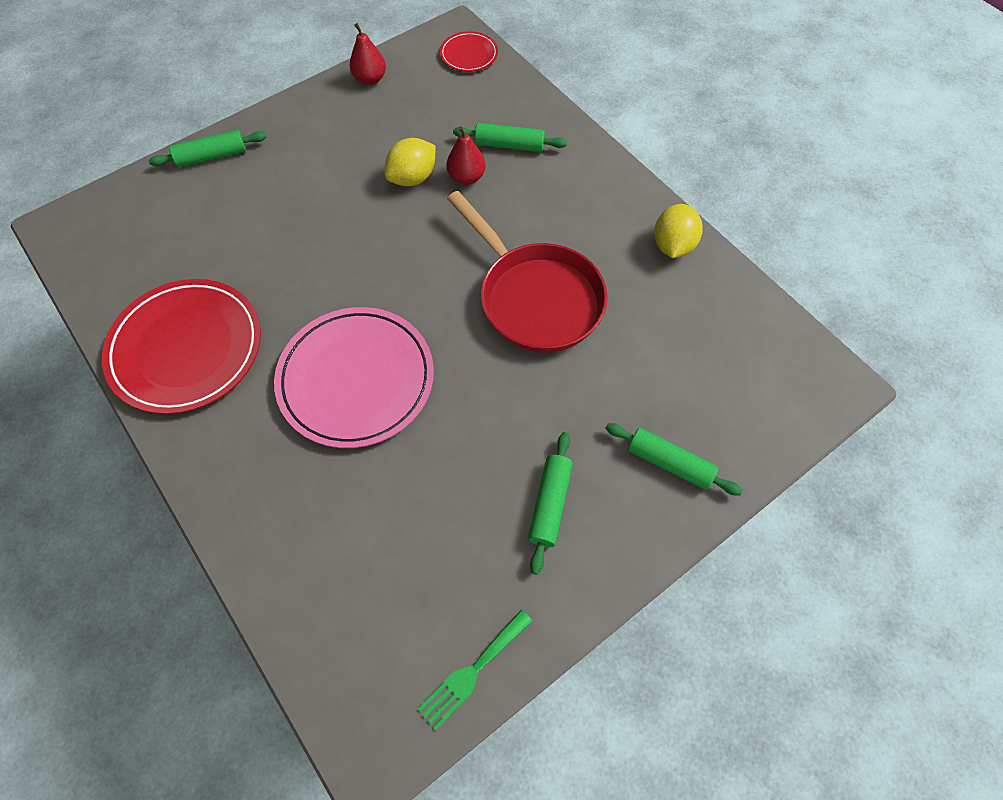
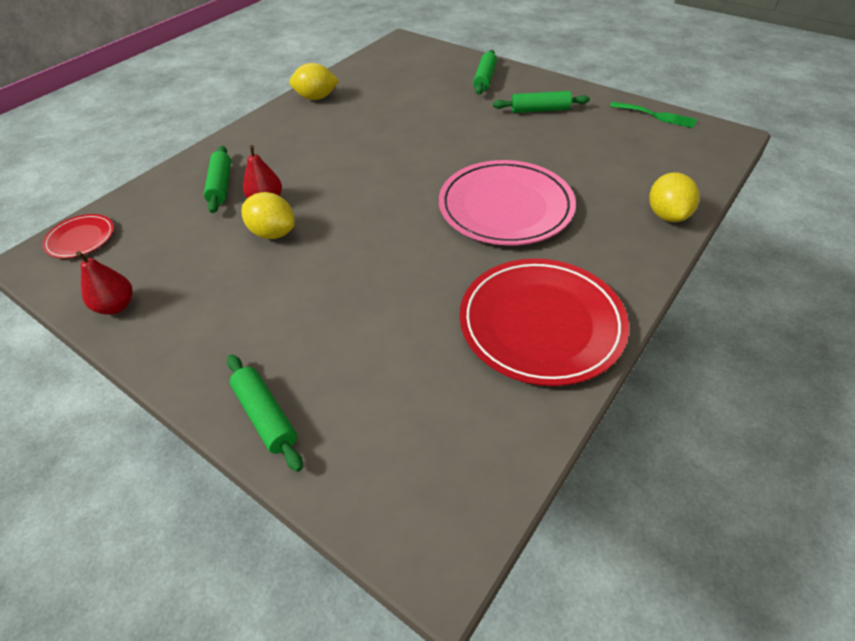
camera: 105 degrees left, 15 degrees down
(258, 544) = (667, 215): none -> yellow lemon
(535, 298) = (387, 142): red pan -> none

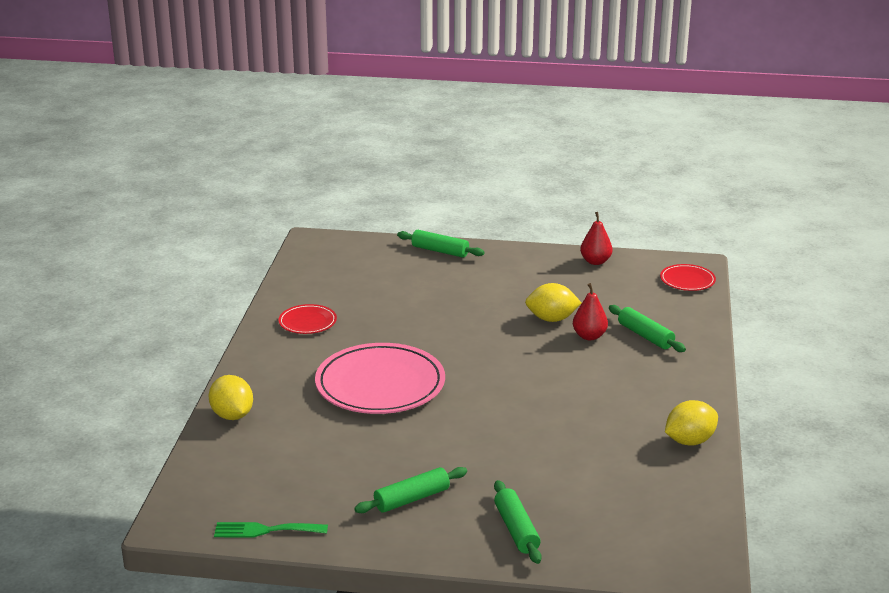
camera: 150 degrees right, 20 degrees down
(541, 324) = (307, 322): red plate -> red plate, size x0.48

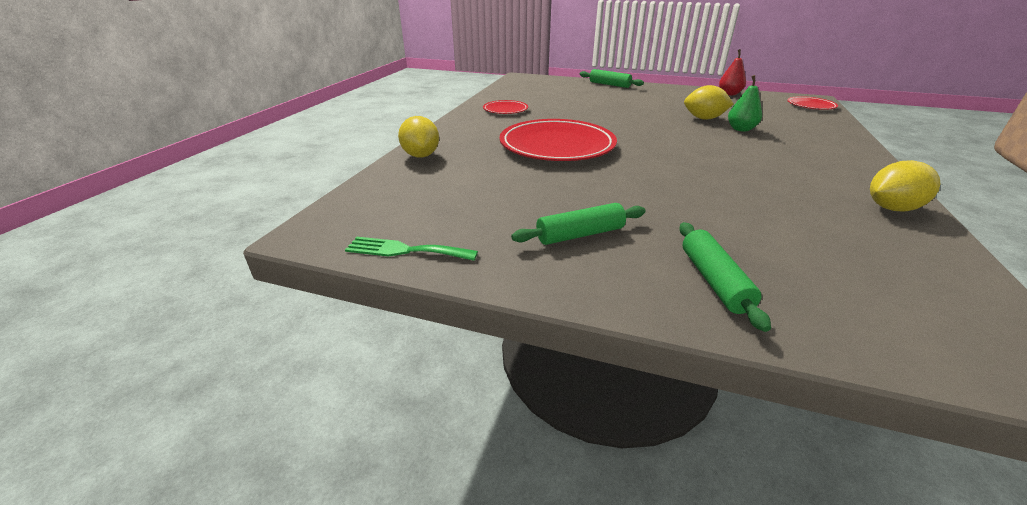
camera: 10 degrees right, 5 degrees up
(380, 384) = (557, 145): pink plate -> red plate
(589, 336) = (741, 129): red pear -> green pear
(645, 336) = (792, 132): green rolling pin -> none

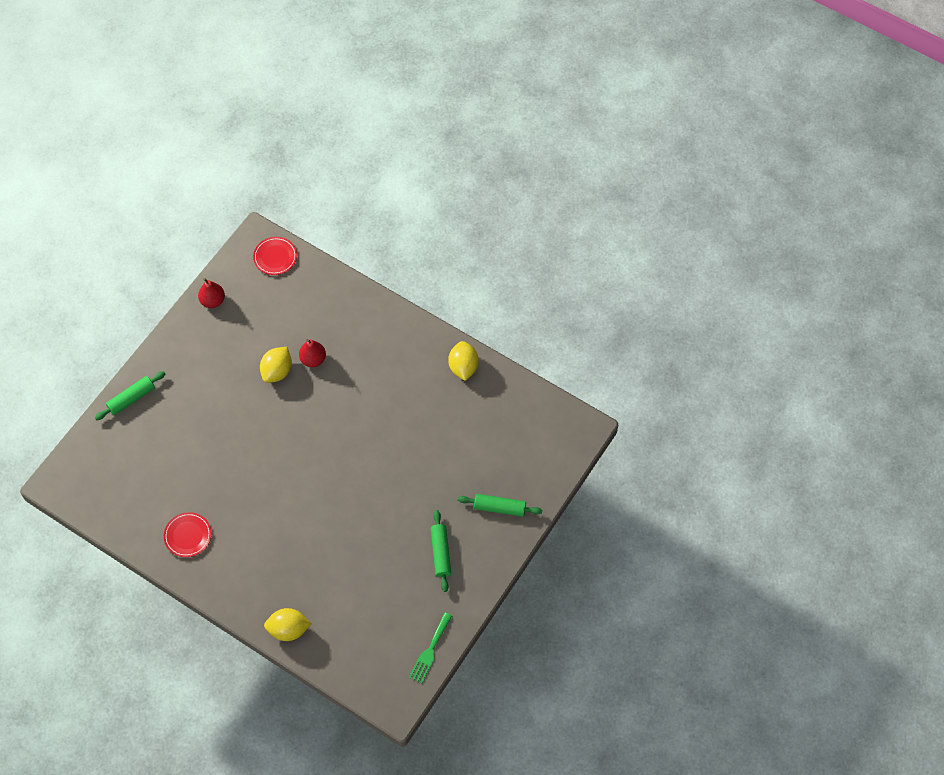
camera: 75 degrees left, 30 degrees up
(557, 145) = (301, 519): red plate -> none
(741, 129) = (313, 359): green pear -> red pear

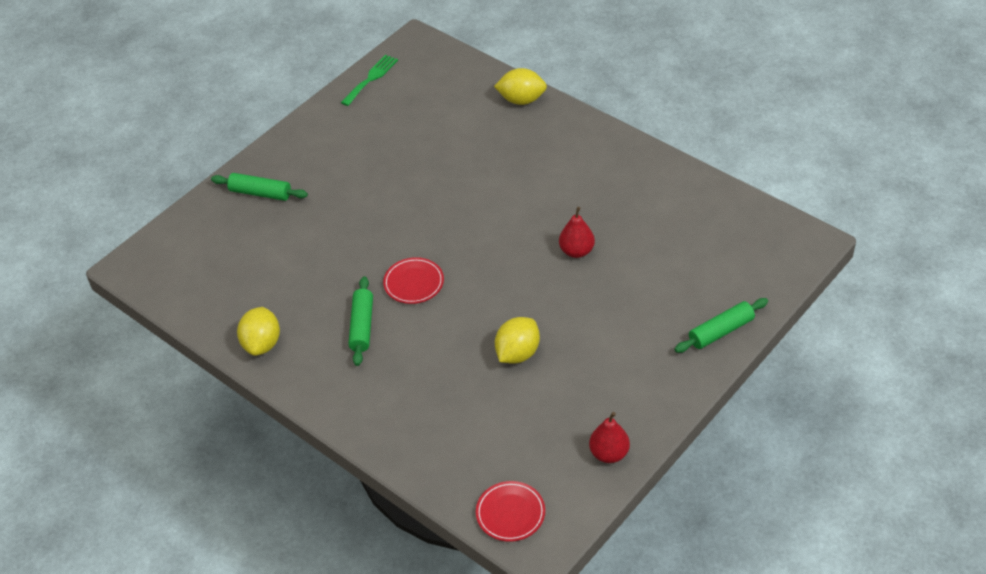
camera: 170 degrees left, 15 degrees down
(188, 535) = (637, 184): red plate -> red plate (414, 283)
(313, 359) = (466, 365): red pear -> red pear (576, 251)
(441, 553) = (340, 155): green rolling pin -> green rolling pin (362, 326)

